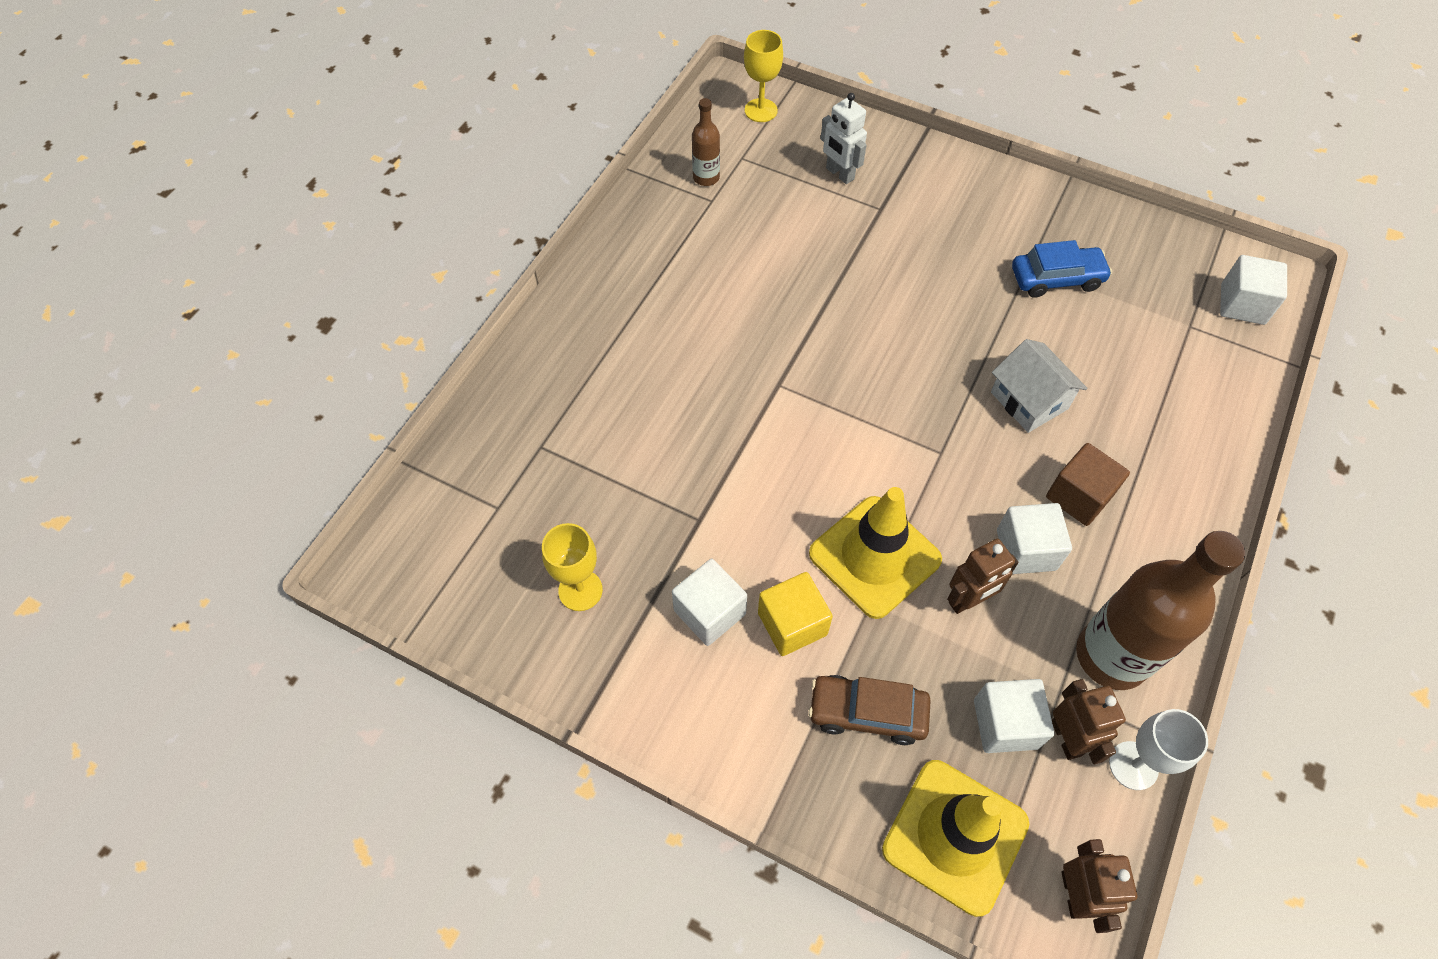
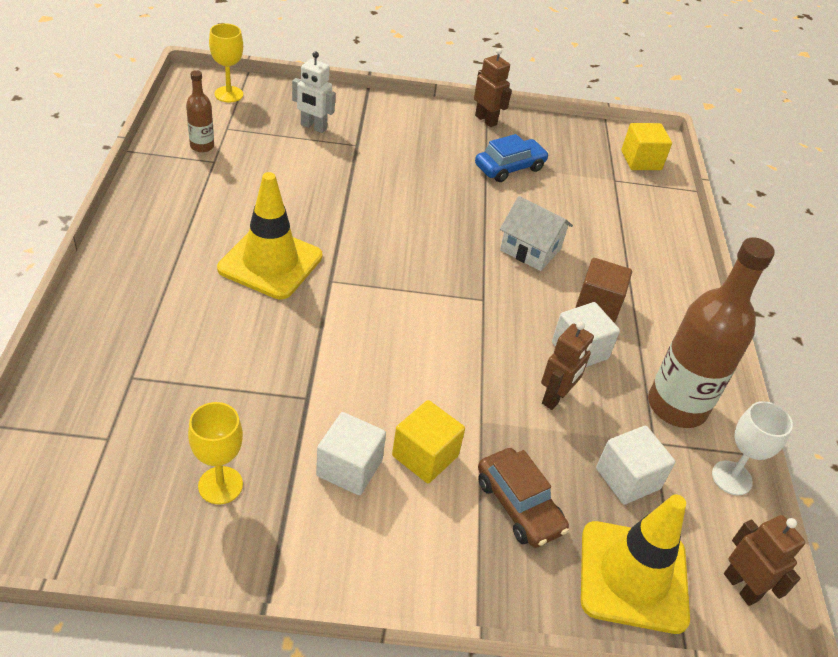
camera: 30 degrees left, 15 degrees down
(867, 713) = (519, 505): brown car -> brown car turned 105 degrees counterclockwise
(874, 556) = (468, 386): yellow traffic cone -> yellow traffic cone (270, 263)
(1066, 738) = (676, 474): brown robot -> brown robot (486, 120)
(1242, 304) = (641, 160): white cube -> yellow cube

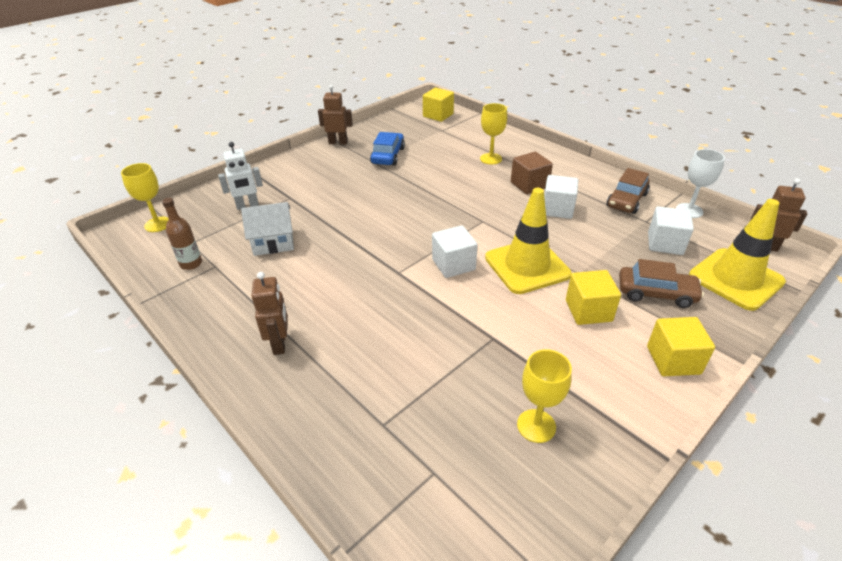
camera: 40 degrees left, 5 degrees down
(270, 263) = (350, 291): yellow traffic cone -> yellow traffic cone (527, 266)
(349, 468) = (572, 350): white cube -> white cube (453, 264)
(417, 563) = (673, 360): none -> yellow cube
(530, 249) = (462, 184): white house -> white house (273, 242)
(555, 397) = (585, 236): brown robot -> brown robot (280, 343)
(609, 248) = (491, 159): none -> yellow goblet
(677, 406) = (626, 200): brown bottle -> brown car

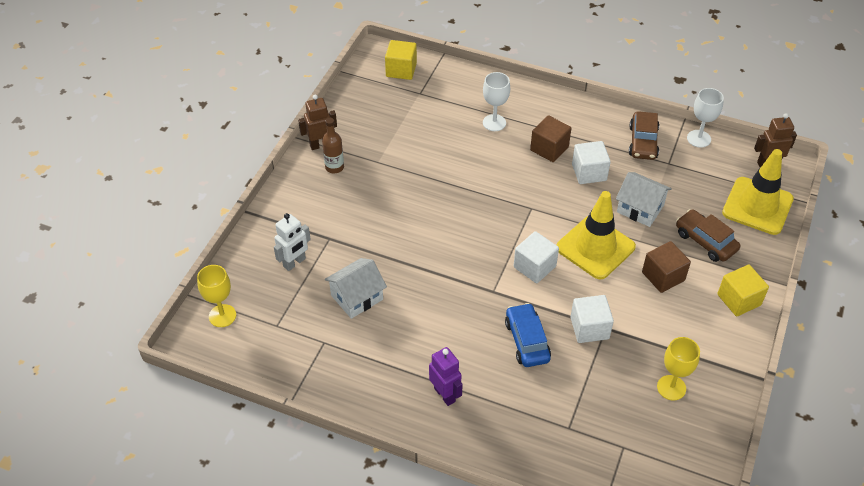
camera: 25 degrees left, 10 degrees up
(191, 264) = (299, 348): brown bottle -> brown bottle (334, 167)
(280, 343) = (445, 394): brown robot -> purple robot
(388, 156) = (388, 149): blue car -> blue car (527, 341)
(491, 159) = (494, 123): yellow goblet -> white goblet
(588, 311) = (663, 276): yellow cube -> brown cube
(594, 248) = (640, 208): none -> white house
(656, 293) = (705, 241): brown car -> brown car turned 120 degrees counterclockwise
(665, 243) = (693, 185): white cube -> white cube (589, 328)

